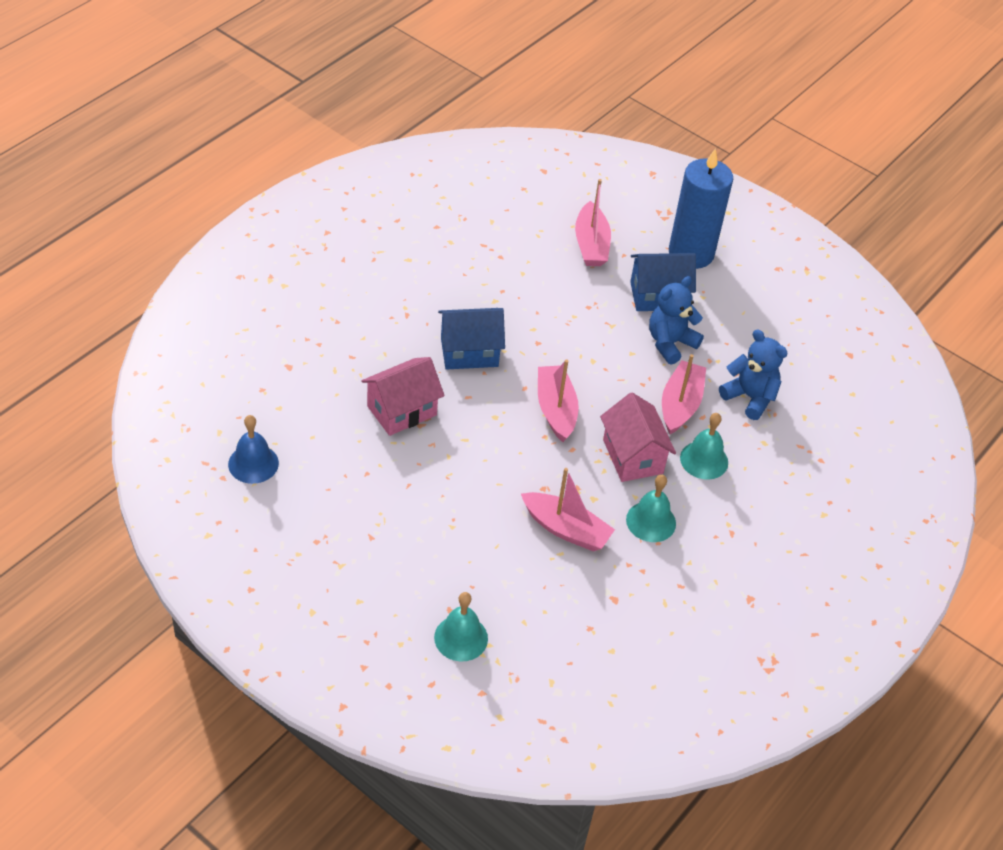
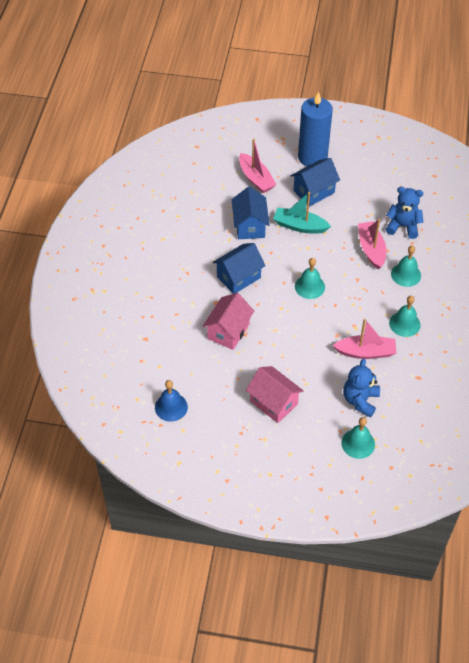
camera: 25 degrees left, 5 degrees up
(535, 297) = (250, 226): none -> blue house
(556, 409) = (309, 286): pink boat -> turquoise bell
(603, 329) = (299, 226): none -> turquoise boat
(633, 456) = (369, 292): pink house -> pink house (273, 402)
(670, 343) = (340, 216): blue teddy bear -> blue teddy bear (360, 400)

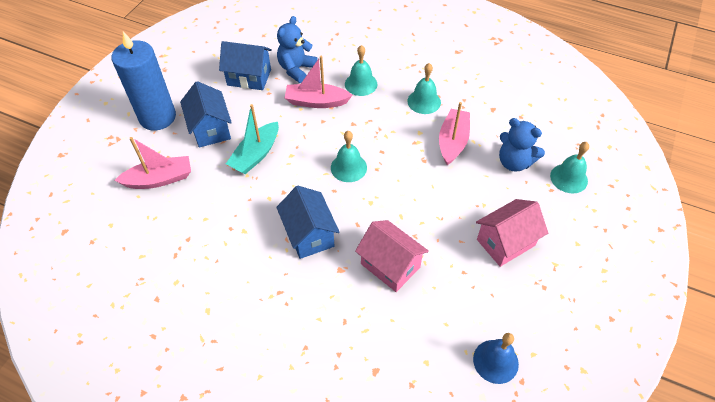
camera: 75 degrees left, 0 degrees up
(250, 226) = (232, 203): blue house -> blue house (249, 77)

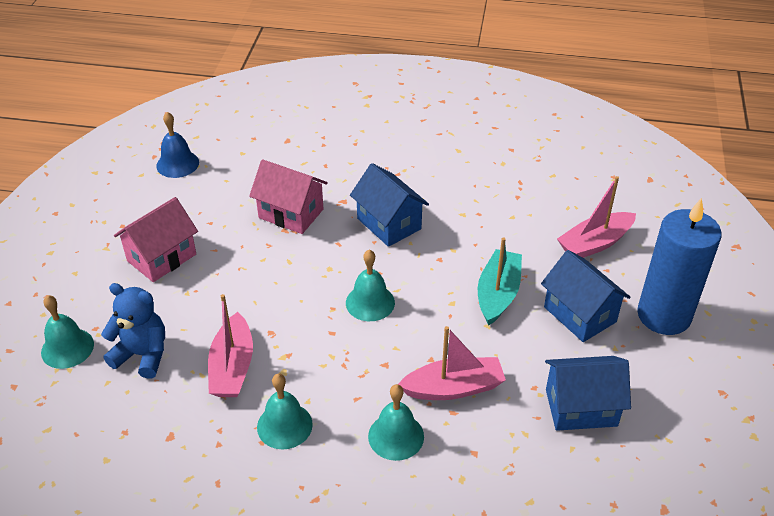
camera: 165 degrees right, 10 degrees down
(296, 69) = (514, 441): blue teddy bear -> none

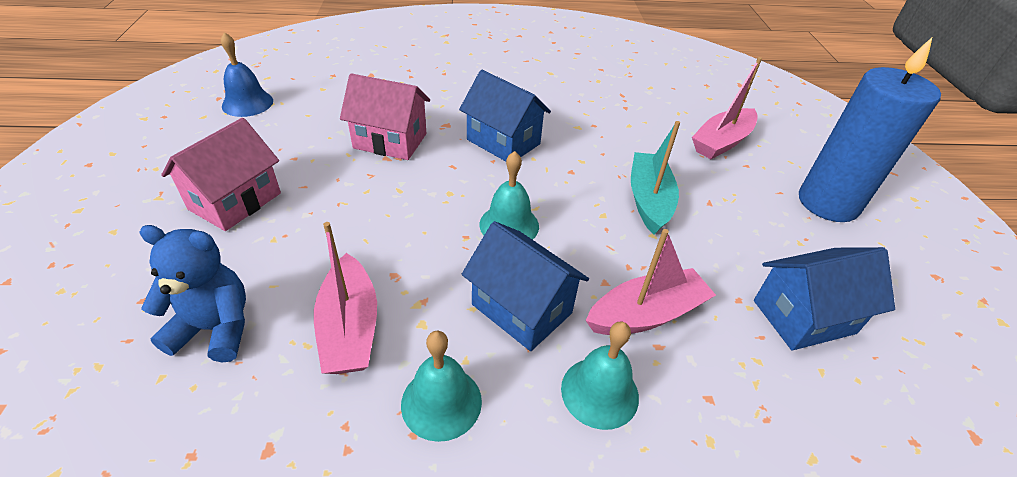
camera: 15 degrees left, 0 degrees up
(67, 348) = (96, 334): turquoise bell -> none
(580, 314) = (744, 212): blue house -> blue house (521, 309)

